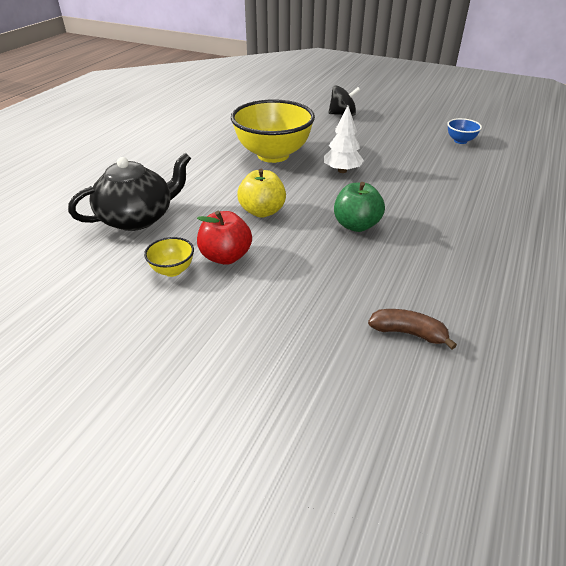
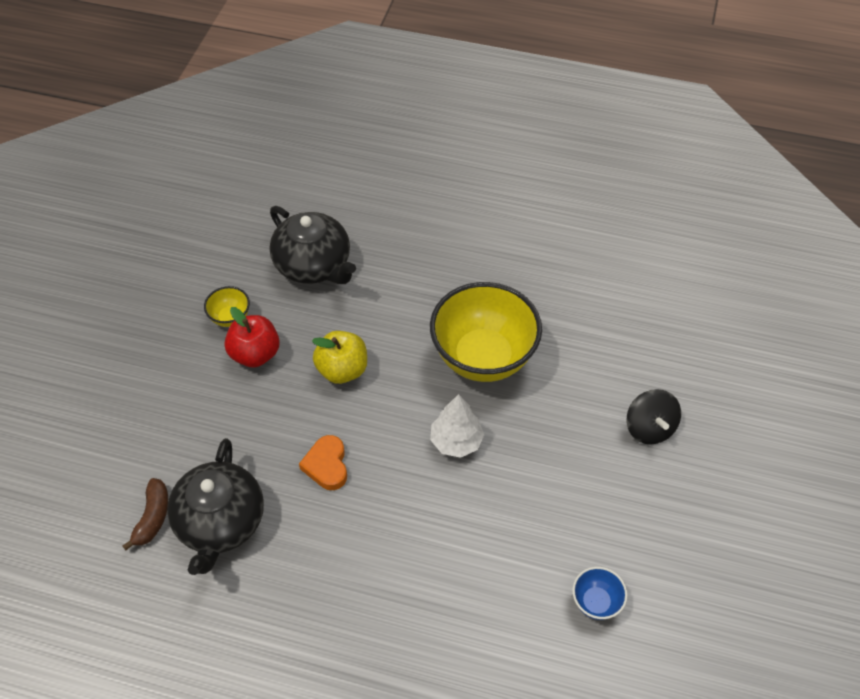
camera: 80 degrees right, 15 degrees up
(356, 225) = (327, 465): green apple -> orange heart
(412, 286) = (220, 522): none -> black teapot

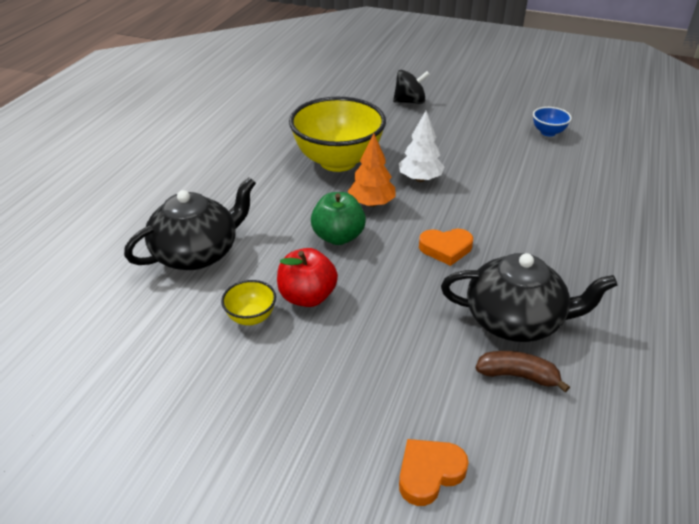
camera: 85 degrees left, 15 degrees down
(66, 449) = (429, 473): none -> orange heart
(342, 370) = (338, 237): yellow apple -> green apple
(402, 395) = (371, 203): none -> orange tree

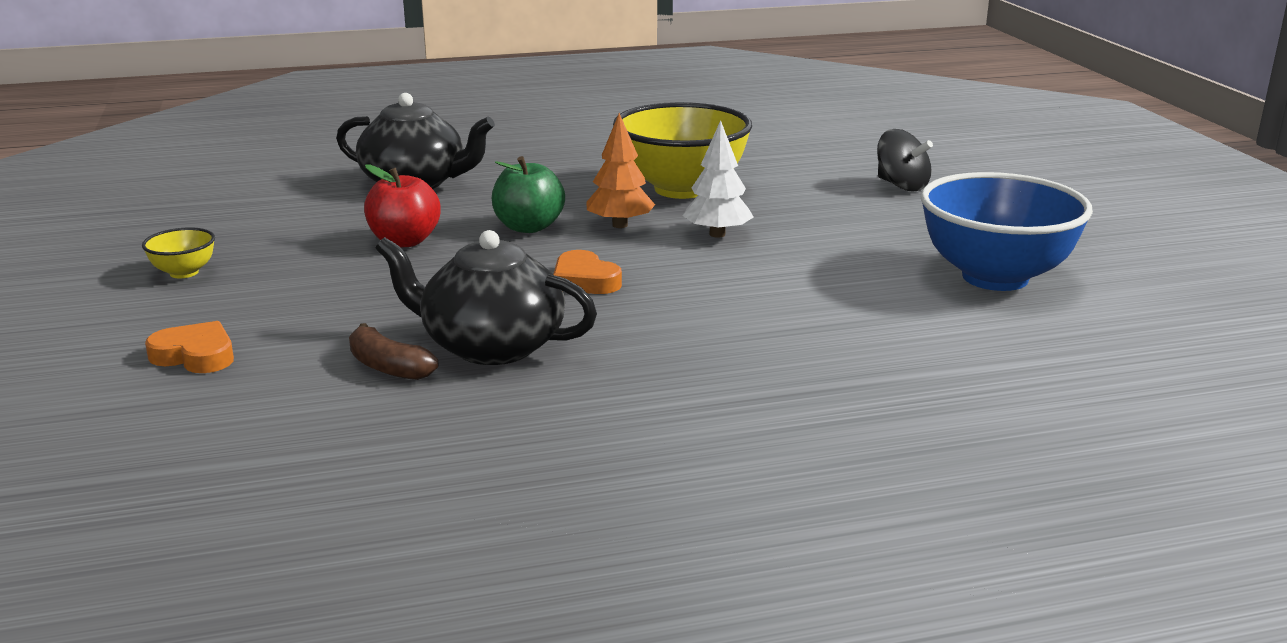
camera: 55 degrees right, 15 degrees down
(251, 317) = (344, 229): yellow bowl -> yellow bowl (184, 273)
(515, 320) = (491, 346): black teapot -> black teapot turned 135 degrees clockwise
(517, 376) = (388, 367): brown banana -> brown banana turned 150 degrees clockwise
(548, 132) = (995, 277): blue bowl -> blue bowl, size x2.33

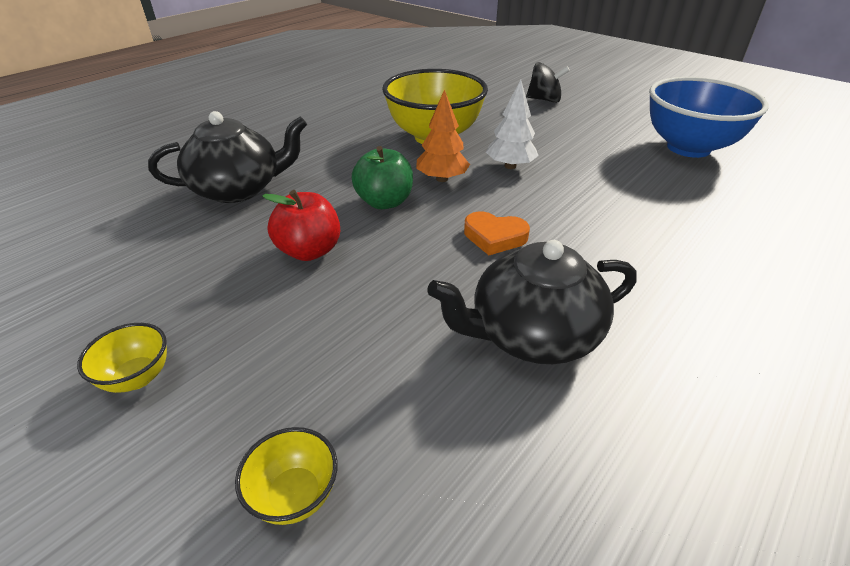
camera: 35 degrees left, 15 degrees up
(195, 355) = (295, 495): orange heart -> yellow bowl
(388, 367) = (494, 403): brown banana -> none

